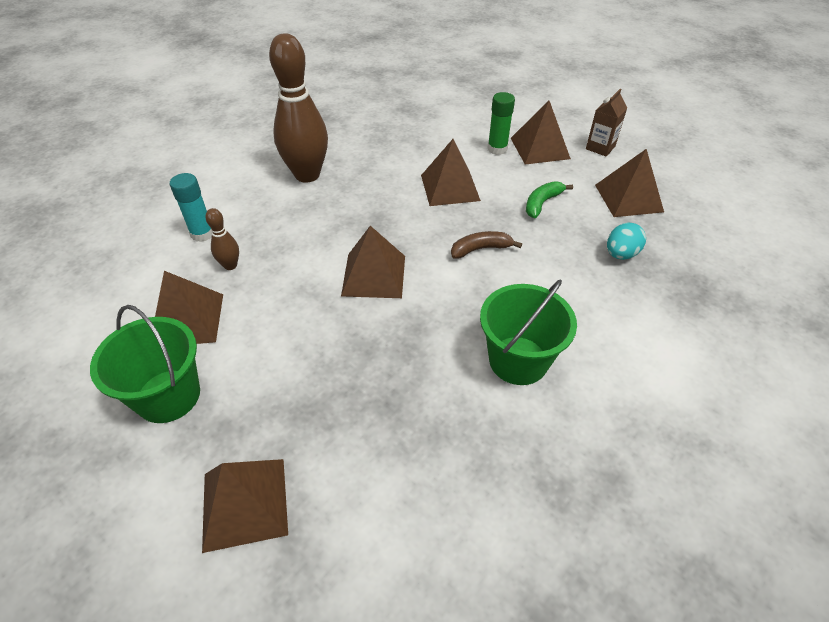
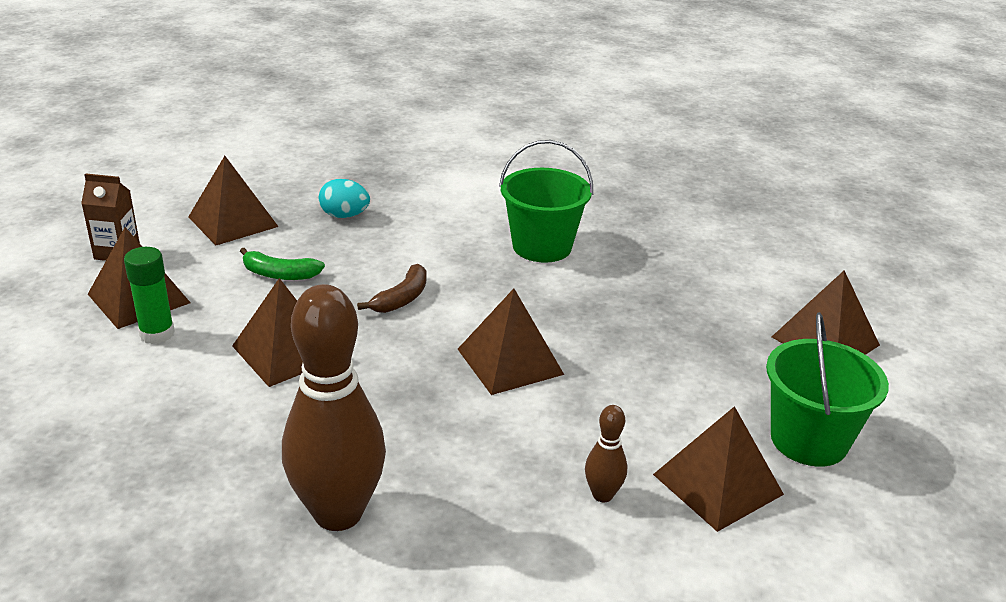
camera: 120 degrees left, 15 degrees down
(202, 234) = (571, 566): turquoise glue stick -> none
(481, 249) = (402, 298): brown banana -> brown banana turned 105 degrees counterclockwise

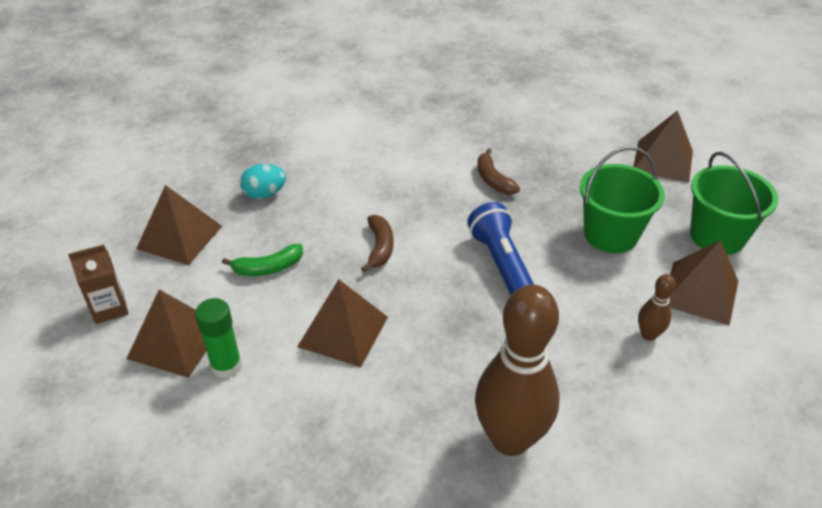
camera: 30 degrees left, 10 degrees up
(510, 361) = (501, 264): brown pyramid -> blue flashlight
(542, 246) = (432, 162): green bucket -> green bucket (610, 235)
(591, 285) = (493, 180): none -> brown banana

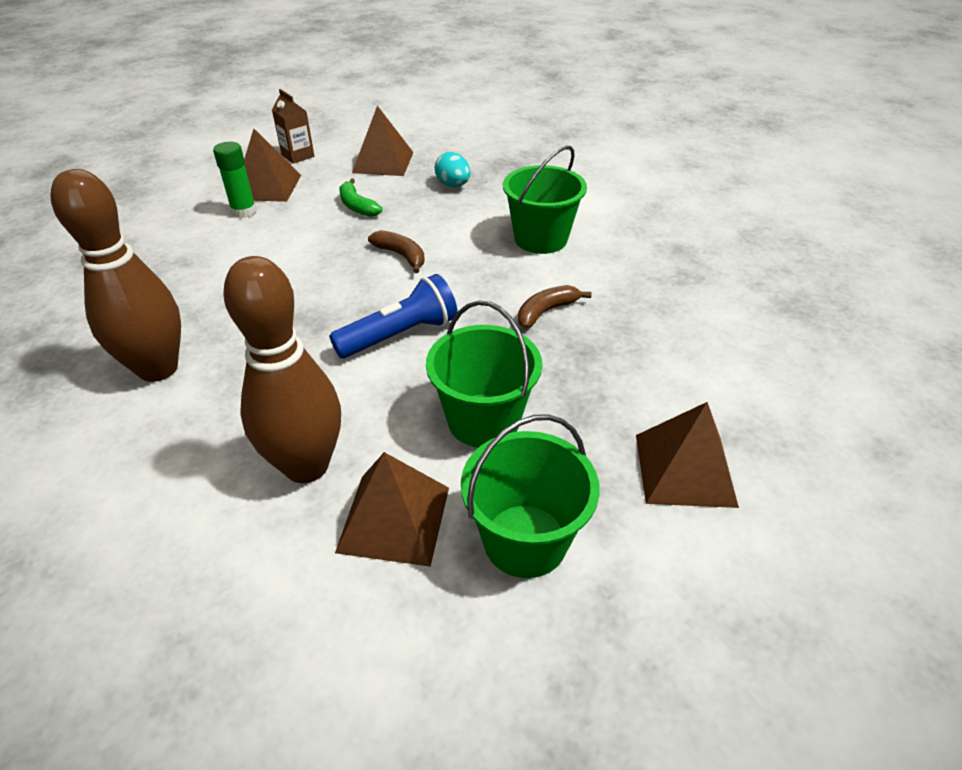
camera: 75 degrees right, 0 degrees up
(343, 331) = (286, 256): brown pyramid -> none
(380, 247) = (401, 256): brown banana -> brown banana turned 120 degrees counterclockwise
(389, 161) = (540, 239): none -> green bucket
(648, 335) = (306, 466): brown bowling pin -> brown bowling pin, size x2.28

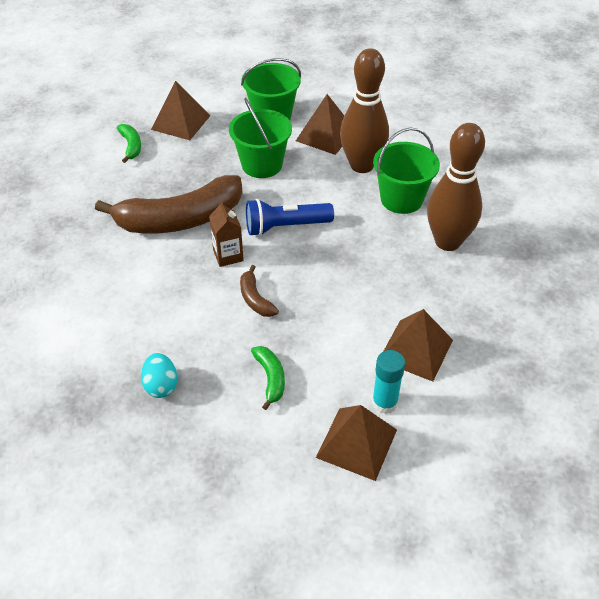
camera: 160 degrees left, 5 degrees up
(244, 211) = (384, 403): green glue stick -> turquoise glue stick
(298, 156) = (311, 506): brown carton -> brown carton (228, 255)
(383, 162) = (214, 456): brown pyramid -> brown pyramid (415, 350)
(540, 239) = (132, 286): green bucket -> green bucket (401, 199)
(546, 311) = (180, 219): brown banana -> brown banana, size x2.33
(716, 397) = (131, 146): none -> green banana

